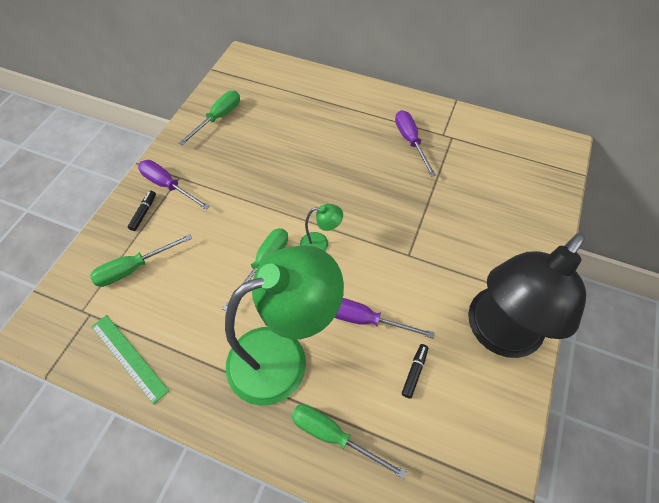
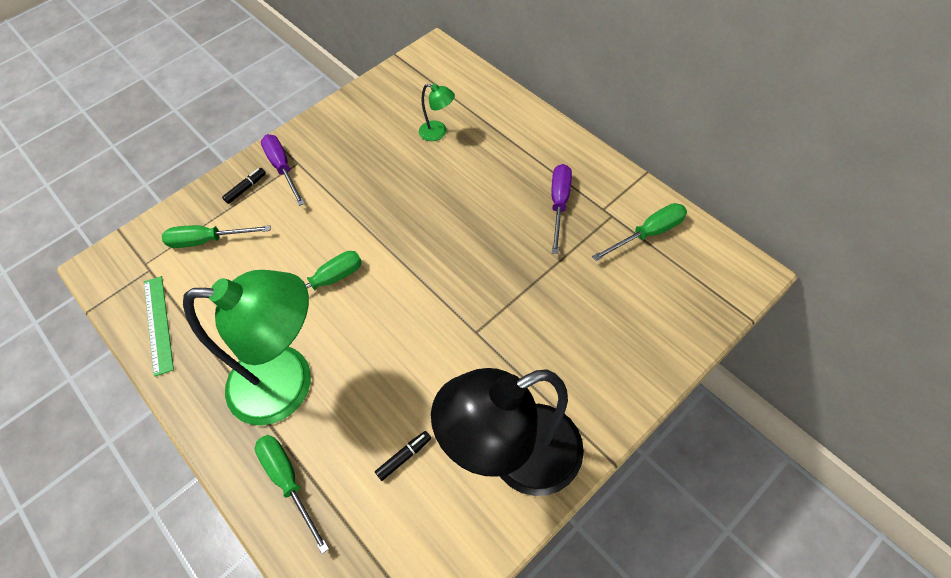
camera: 30 degrees right, 0 degrees up
(218, 118) = (370, 111): green screwdriver -> green screwdriver (648, 233)
(320, 244) = (392, 284): green lamp -> green lamp (438, 133)
(365, 320) = (388, 381): purple screwdriver -> none

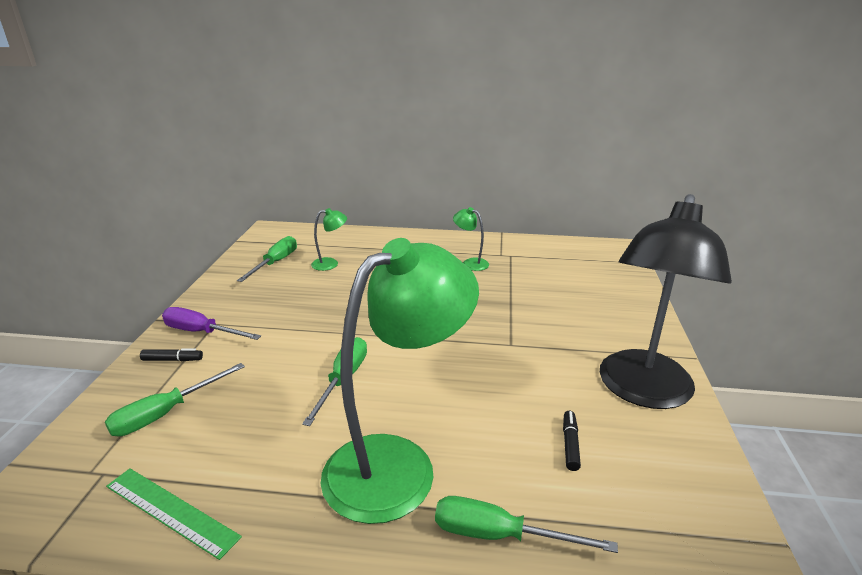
camera: 45 degrees left, 30 degrees down
(246, 188) = (172, 360): black marker -> black marker turned 90 degrees clockwise
(559, 204) = (470, 263): purple screwdriver -> green lamp
(648, 233) = (543, 254): green screwdriver -> green screwdriver (275, 263)

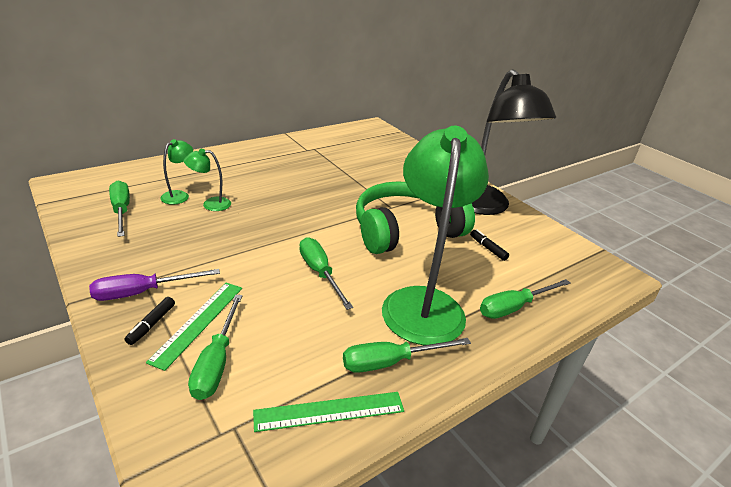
camera: 45 degrees left, 5 degrees up
(172, 360) = (151, 324): black marker -> black marker turned 150 degrees clockwise
(199, 374) = (198, 322): none -> green ruler
(279, 503) = (391, 362): none -> green screwdriver
(470, 263) = (294, 162): green lamp -> green lamp (210, 204)
(491, 376) = (405, 230): none -> green headphones

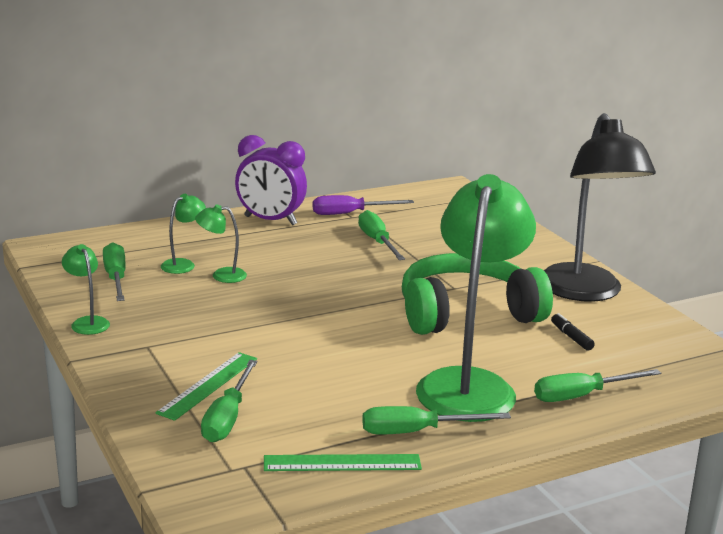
camera: 10 degrees right, 10 degrees down
(91, 258) = (87, 322): none -> green lamp
(143, 292) = (147, 356): purple screwdriver -> purple screwdriver (350, 213)
(151, 324) = (158, 384): black marker -> none
(247, 155) = (270, 220): none -> purple clock
(320, 273) = (349, 350): green screwdriver -> green screwdriver (377, 242)

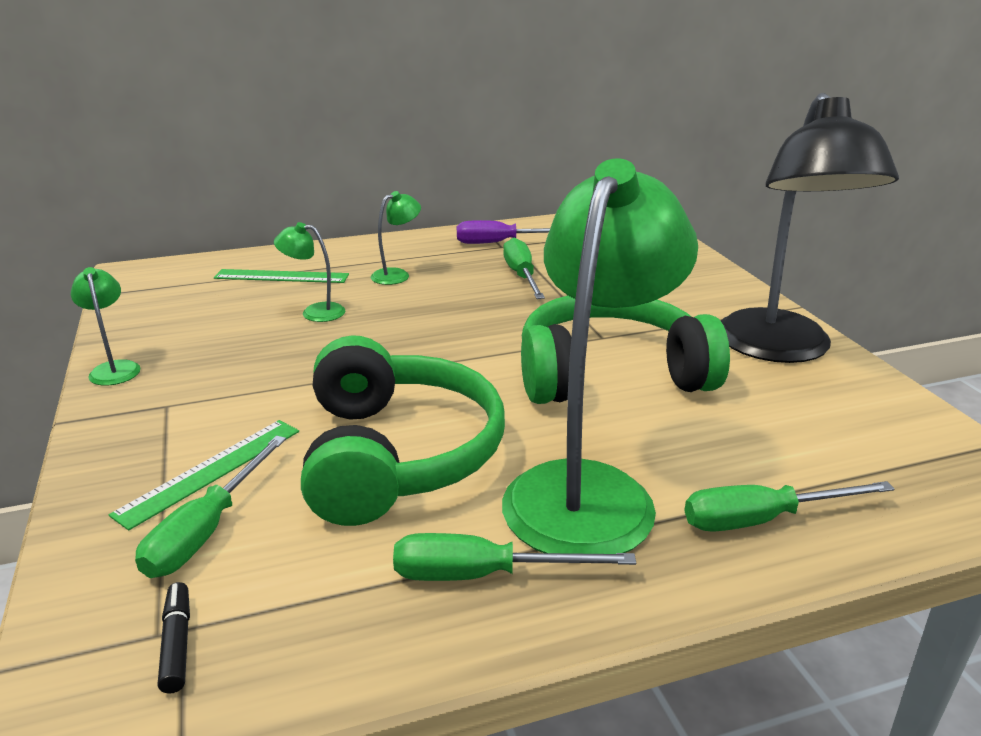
camera: 10 degrees right, 5 degrees up
(116, 278) = (187, 312): green screwdriver -> none
(183, 264) = (277, 297): green lamp -> green lamp (397, 275)
(270, 220) = (405, 249): purple clock -> none
(333, 370) = (397, 454): none -> green headphones
(342, 463) = (340, 634): green ruler -> green ruler (281, 276)
(571, 337) = (754, 416): black marker -> black marker (177, 643)

